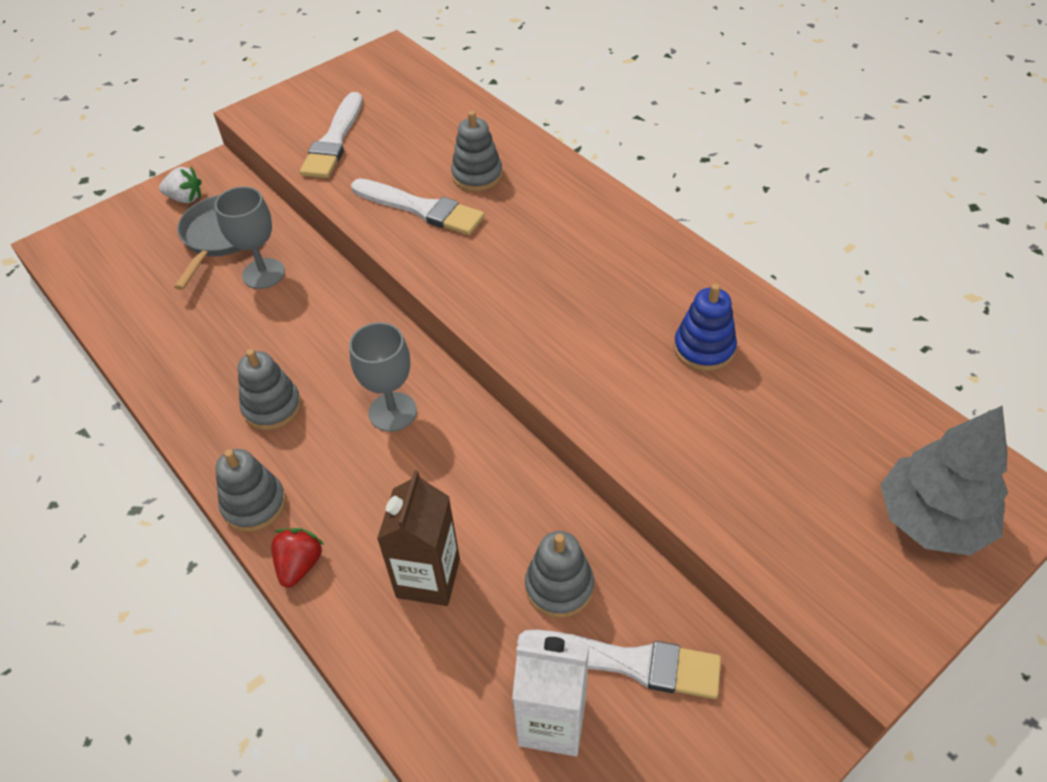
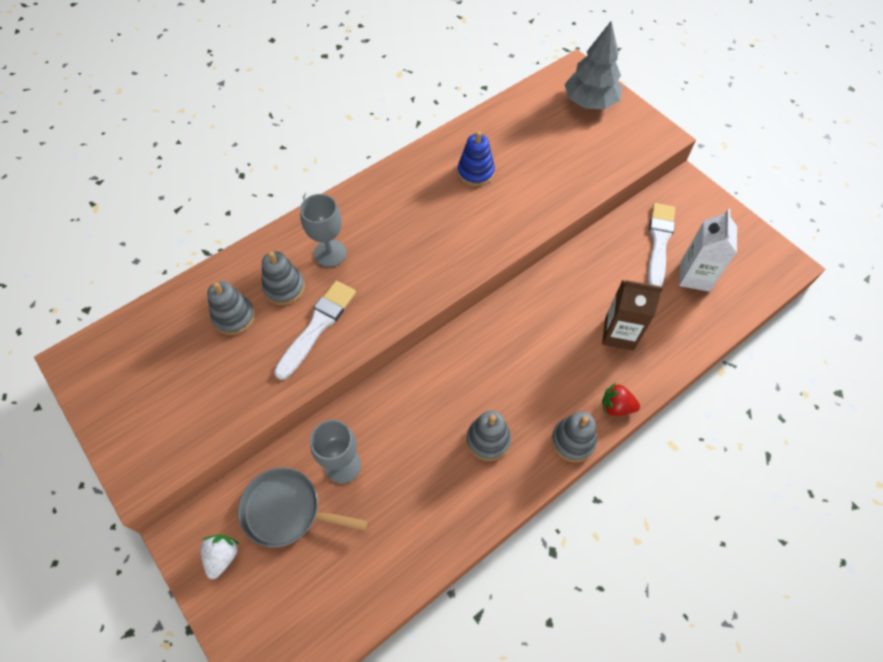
camera: 90 degrees left, 10 degrees up
(334, 140) = (207, 399): white brush -> none
(392, 412) = (494, 358): grey goblet -> grey goblet (330, 253)
(559, 586) = (619, 269): grey stacking toy -> grey stacking toy (234, 317)

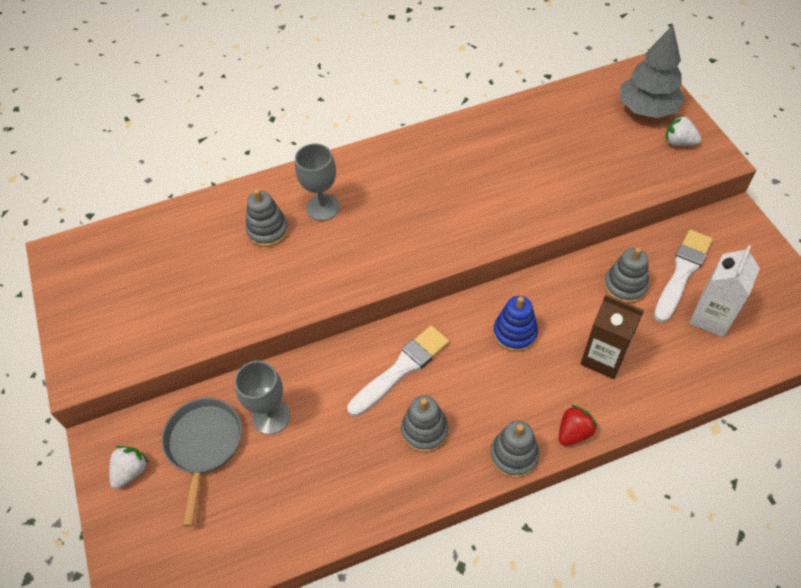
camera: 20 degrees right, 5 degrees down
(234, 317) = (212, 247): grey stacking toy -> grey stacking toy (625, 286)
(286, 510) = (204, 445): grey pan -> grey pan turned 60 degrees clockwise
(317, 326) = (287, 274): white brush -> white brush (401, 369)
(475, 172) = (497, 157): blue stacking toy -> blue stacking toy (515, 333)
(616, 406) = (574, 432): red strawberry -> red strawberry turned 105 degrees clockwise
(626, 127) = (679, 142): none -> white strawberry

